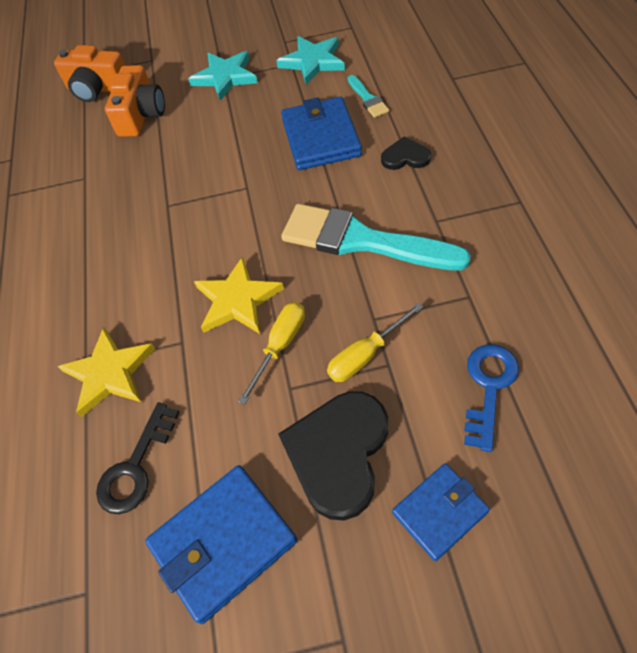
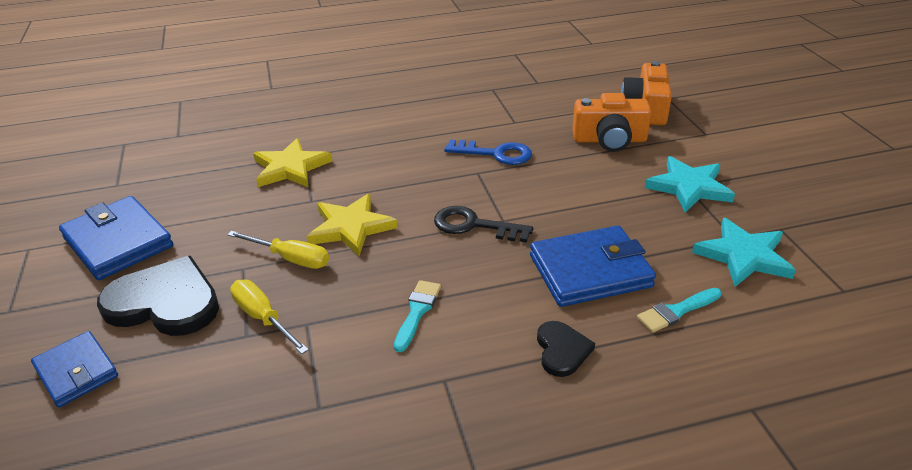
camera: 80 degrees right, 20 degrees down
(136, 467) = (201, 192): black key -> black key (474, 225)
(362, 241) = (417, 311): turquoise brush -> turquoise brush, size x0.44
(488, 387) = (192, 418): blue key -> blue key (495, 154)

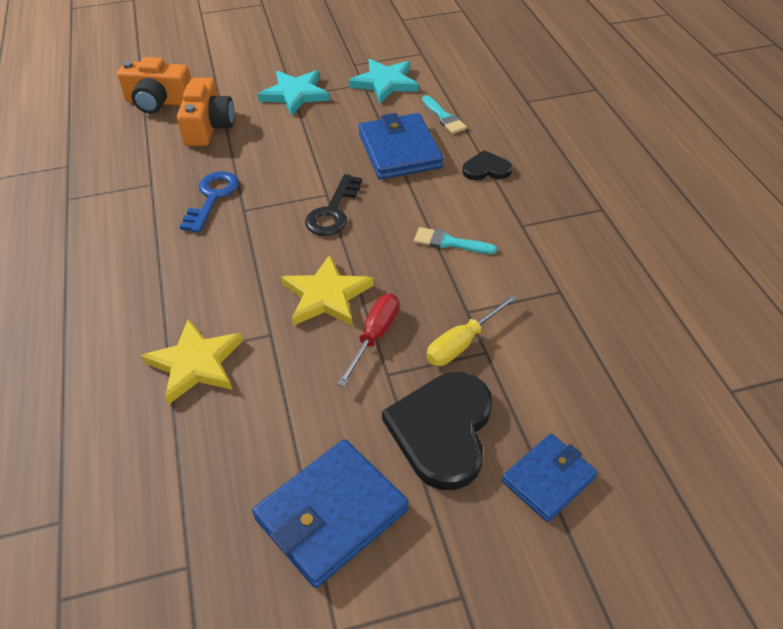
camera: 90 degrees left, 10 degrees up
(290, 259) = (374, 336): yellow screwdriver -> red screwdriver

